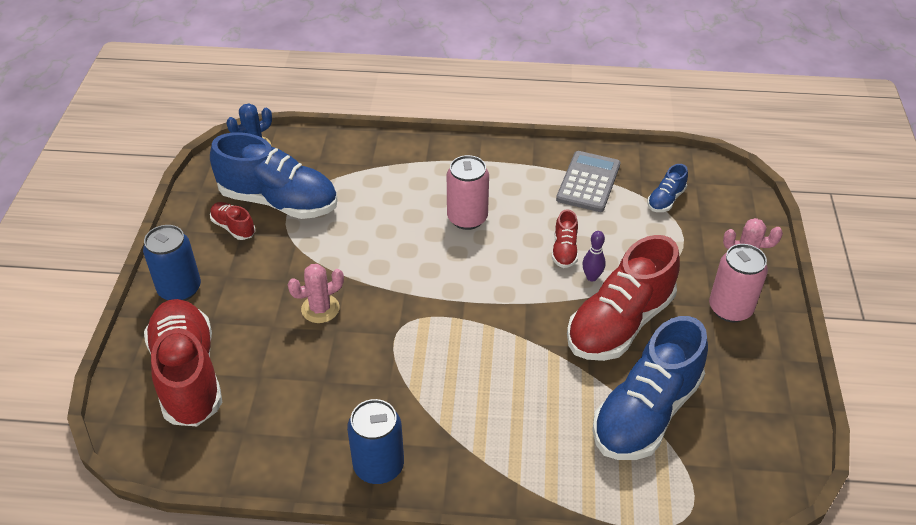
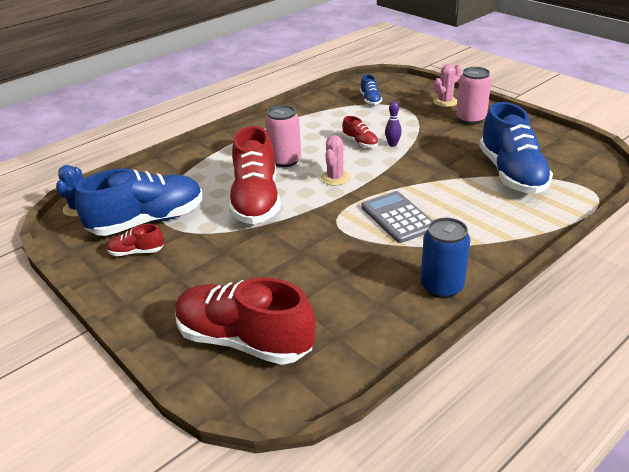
camera: 45 degrees left, 10 degrees down
(180, 289) = (153, 306): blue can -> none
(320, 309) = (273, 248): pink cactus -> pink cactus (335, 178)
(588, 182) = (321, 113): grey calculator -> grey calculator (398, 217)
(620, 323) = (438, 152): red shoe -> red shoe (256, 200)

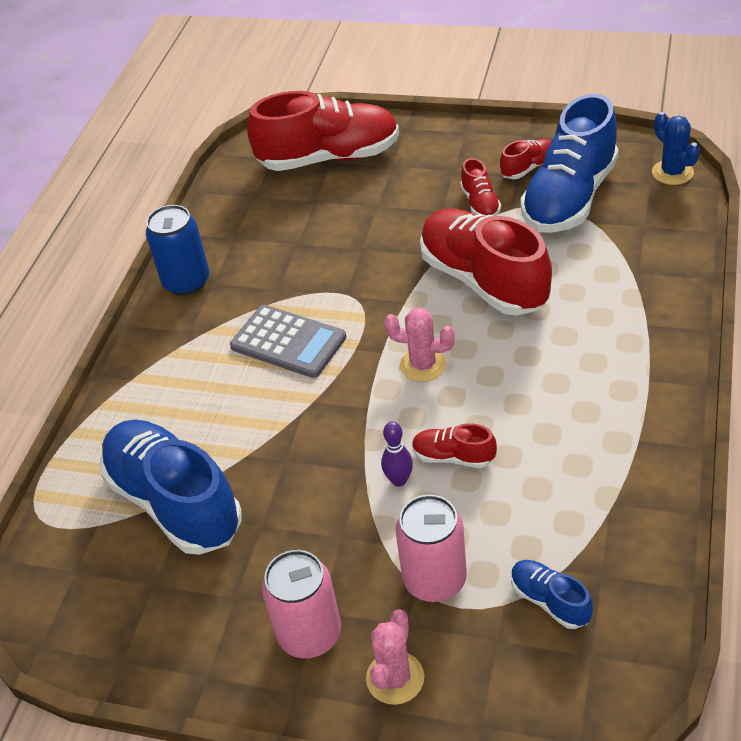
camera: 150 degrees right, 10 degrees up
(197, 243) = (480, 203): none -> red shoe
(285, 160) = (526, 361): pink can -> pink can (435, 580)
(335, 178) = (423, 365): pink cactus -> pink cactus turned 60 degrees counterclockwise

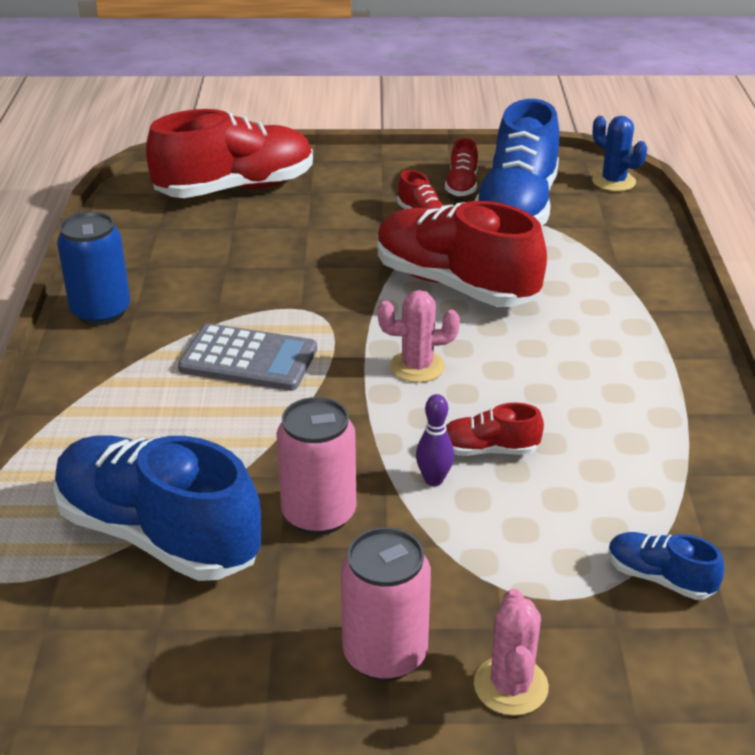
camera: 20 degrees left, 10 degrees down
(435, 580) = (517, 575): pink can -> pink can (319, 514)
(528, 168) = (462, 186): red shoe -> red shoe turned 150 degrees clockwise

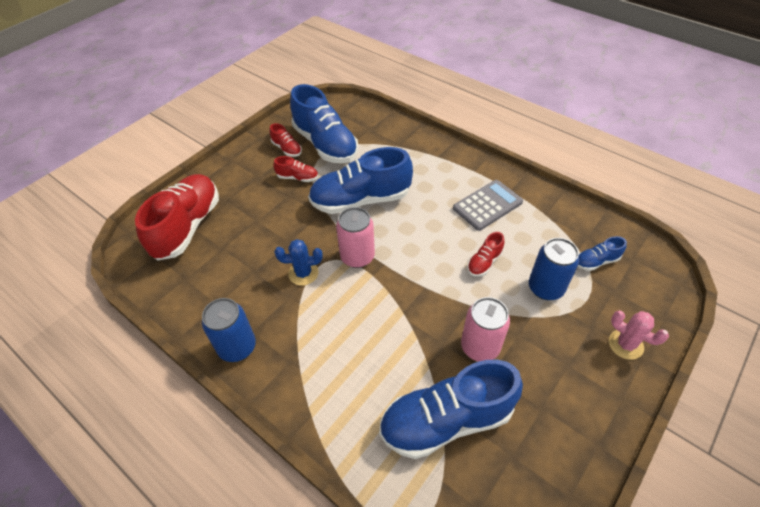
camera: 50 degrees left, 15 degrees up
(248, 359) = (342, 307): grey calculator -> grey calculator (487, 205)
(385, 654) = (583, 376): pink can -> pink can (357, 257)
(417, 367) = (407, 249): pink cactus -> none
(434, 480) = (488, 292): purple bowling pin -> none
(455, 285) = (360, 200): red shoe -> blue shoe
(519, 539) = (545, 288): none -> blue can
(613, 181) = (340, 105): blue cactus -> blue cactus (303, 273)

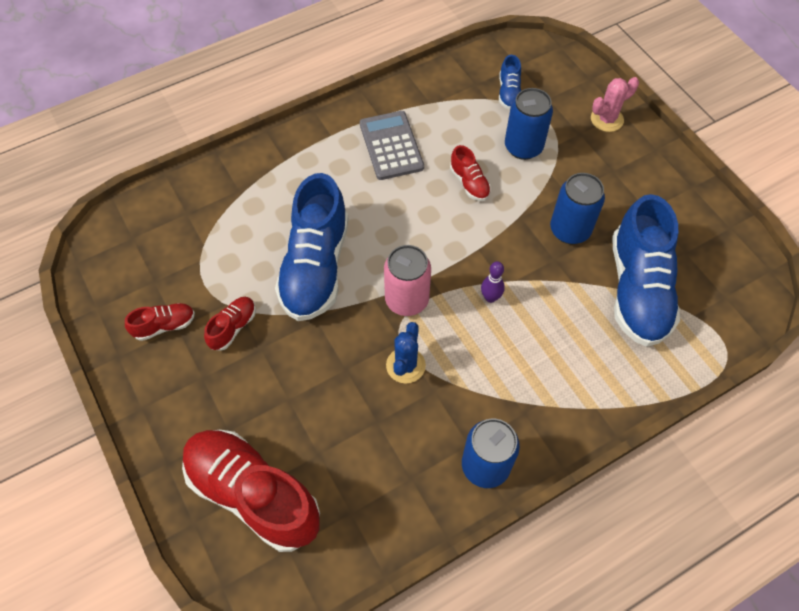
camera: 70 degrees left, 10 degrees up
(325, 144) = (185, 274): blue shoe -> none
(383, 308) = (490, 297): none -> purple bowling pin
(480, 347) = (570, 230): pink can -> blue can

